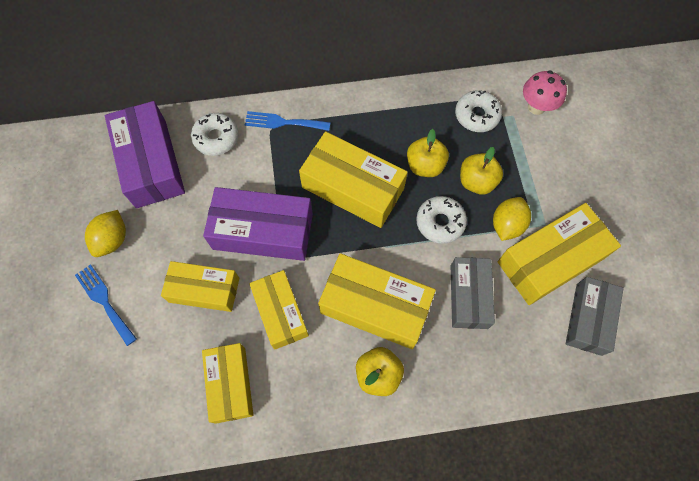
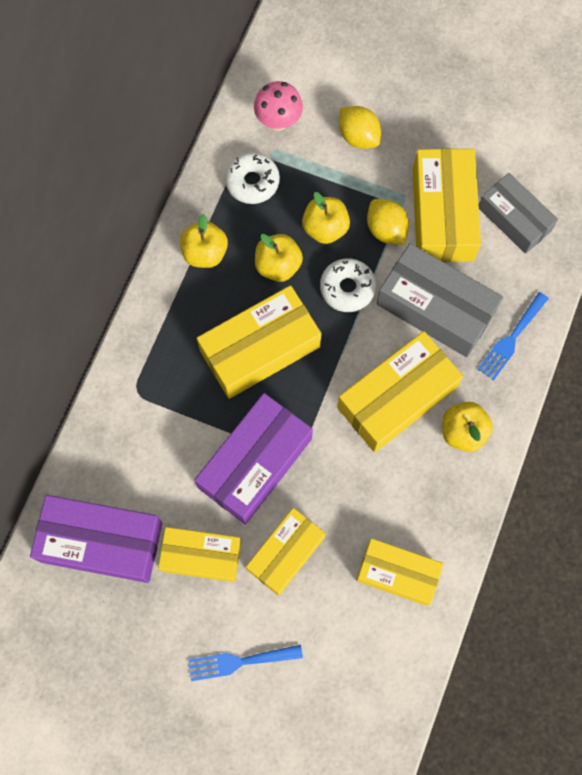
camera: 60 degrees left, 5 degrees up
(113, 240) = (172, 624): yellow lemon -> yellow lemon (358, 136)
(216, 138) = (113, 457): white donut -> none
(280, 312) = (352, 490): yellow box -> yellow box (201, 556)
(283, 122) = (138, 377): blue fork -> blue fork (511, 339)
(401, 114) = (205, 253): none -> yellow apple
(469, 296) = (435, 307): grey box -> grey box, size x1.51

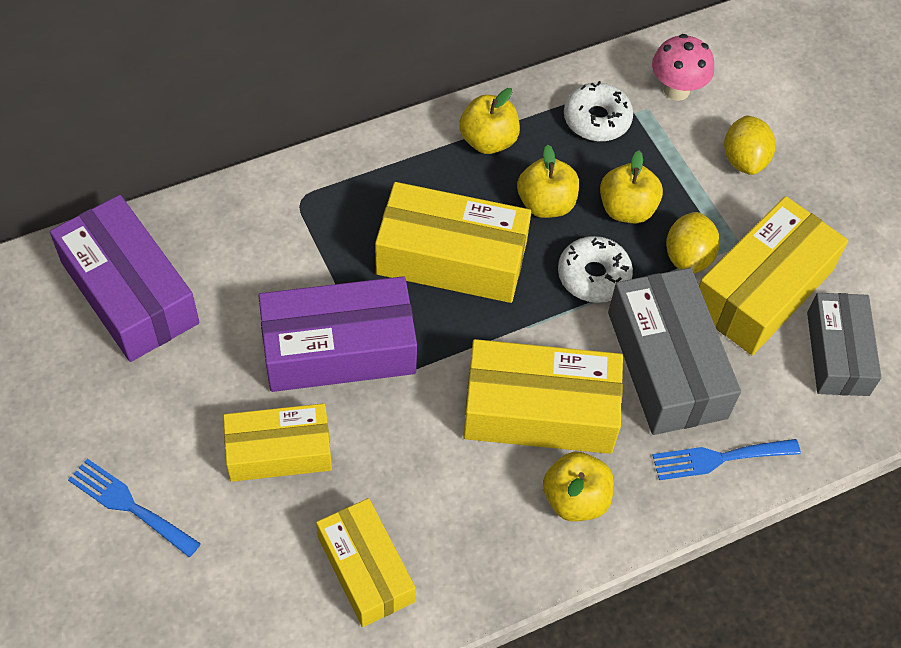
camera: 40 degrees right, 15 degrees down
(201, 556) = (200, 383): yellow box -> none

